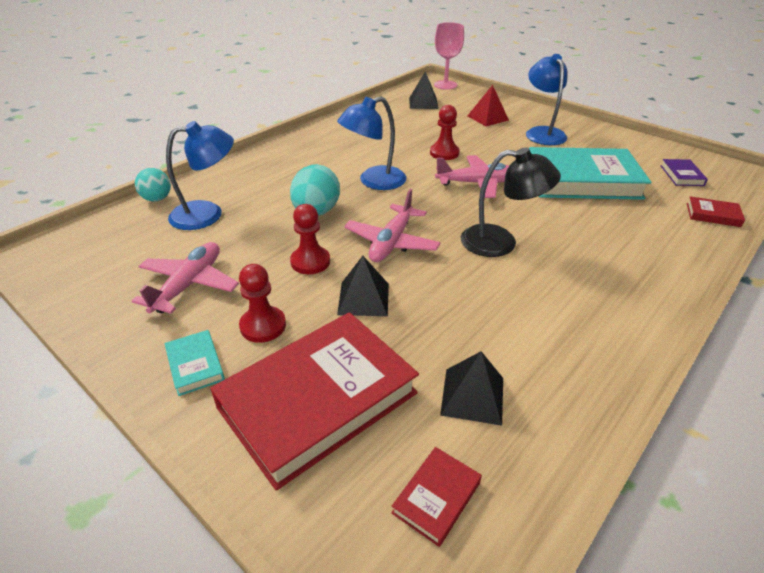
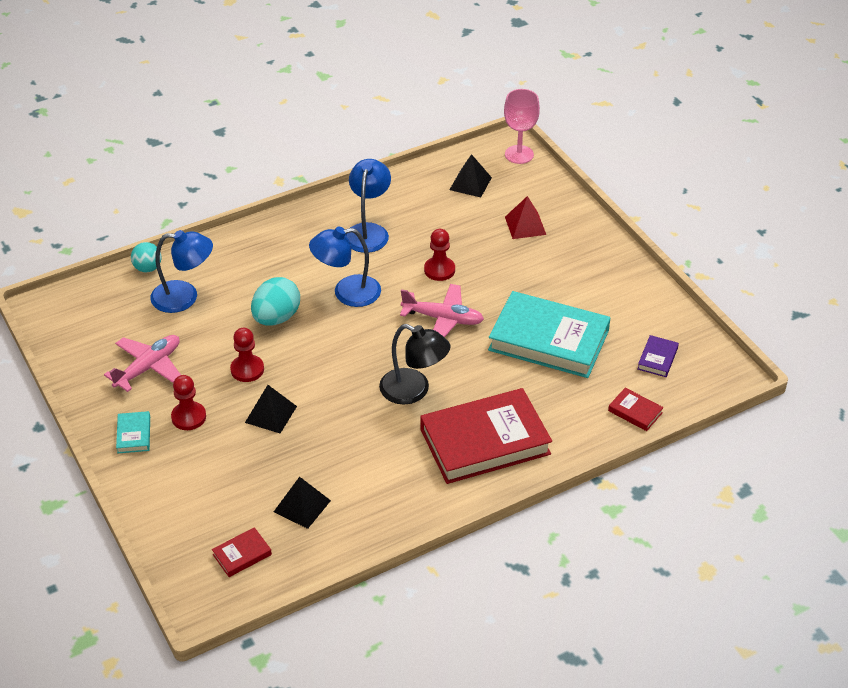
camera: 20 degrees right, 5 degrees up
(318, 400) = (202, 480): red book -> red book (485, 441)
(391, 242) = (322, 367): pink plane -> none
(542, 133) = (567, 263): blue lamp -> blue lamp (368, 231)

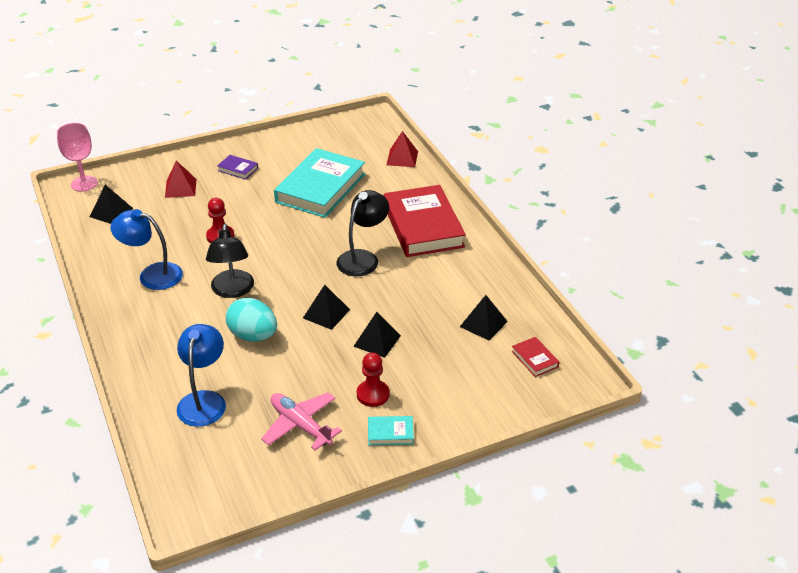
camera: 85 degrees left, 5 degrees down
(148, 268) = (148, 430): turquoise ball -> none
(247, 369) = (318, 355): red pawn -> none
(313, 369) = (326, 313): none -> black pyramid
(347, 293) = (232, 290): blue lamp -> black lamp
(443, 319) = (282, 238): pink plane -> none
(635, 412) = (402, 158): red book -> red pyramid
(657, 358) = (351, 143): purple book -> purple book (238, 169)

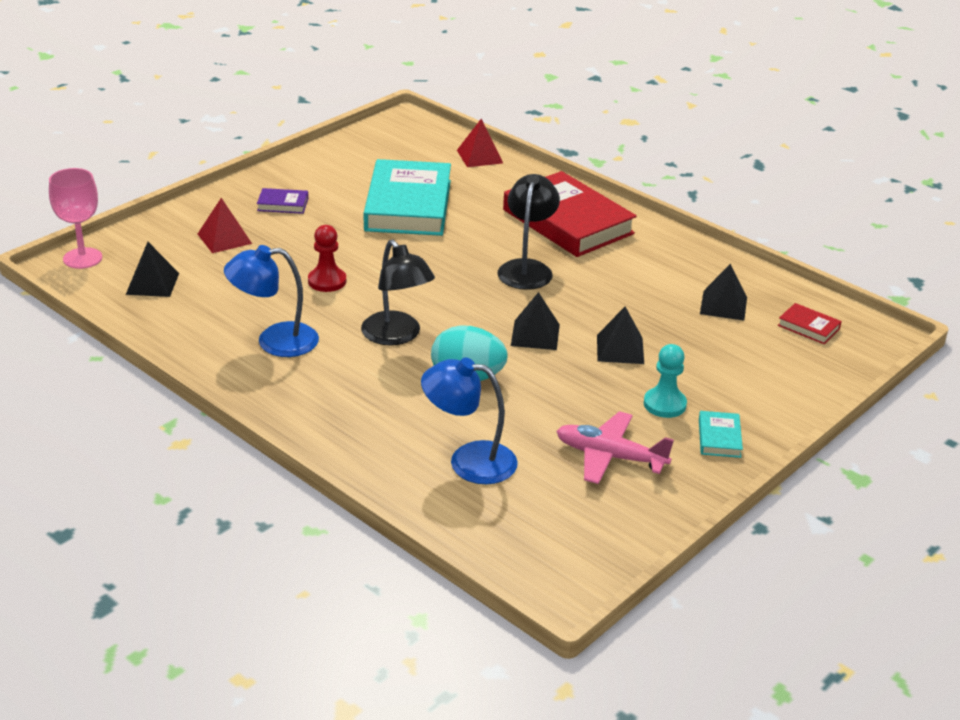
camera: 25 degrees left, 5 degrees down
(204, 400) = (469, 461): blue lamp -> blue lamp turned 60 degrees counterclockwise
(373, 394) = (664, 404): red pawn -> turquoise pawn
(390, 433) = (719, 438): turquoise book -> turquoise book turned 60 degrees counterclockwise

